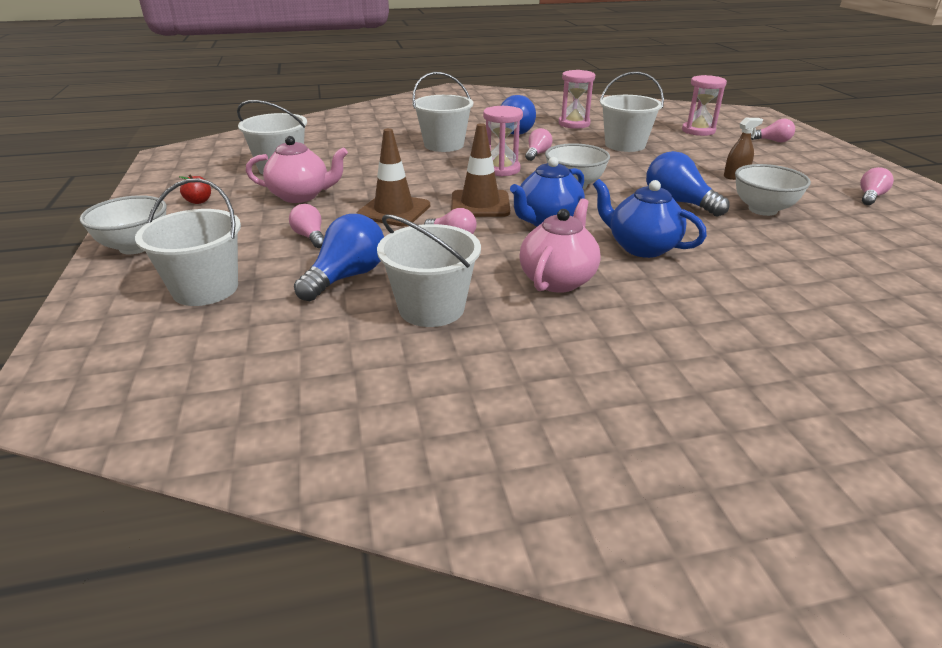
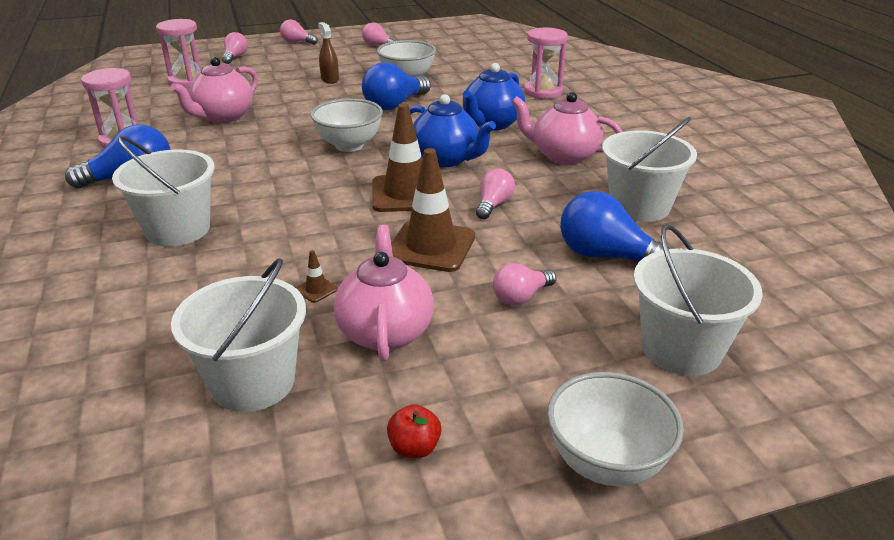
camera: 95 degrees left, 0 degrees up
(357, 179) = (316, 289): none -> brown traffic cone
(501, 169) = (293, 185): pink hourglass -> pink hourglass (543, 92)
(537, 154) = (240, 164): pink light bulb -> pink light bulb (297, 42)
(625, 145) = (223, 117): white bucket -> pink teapot

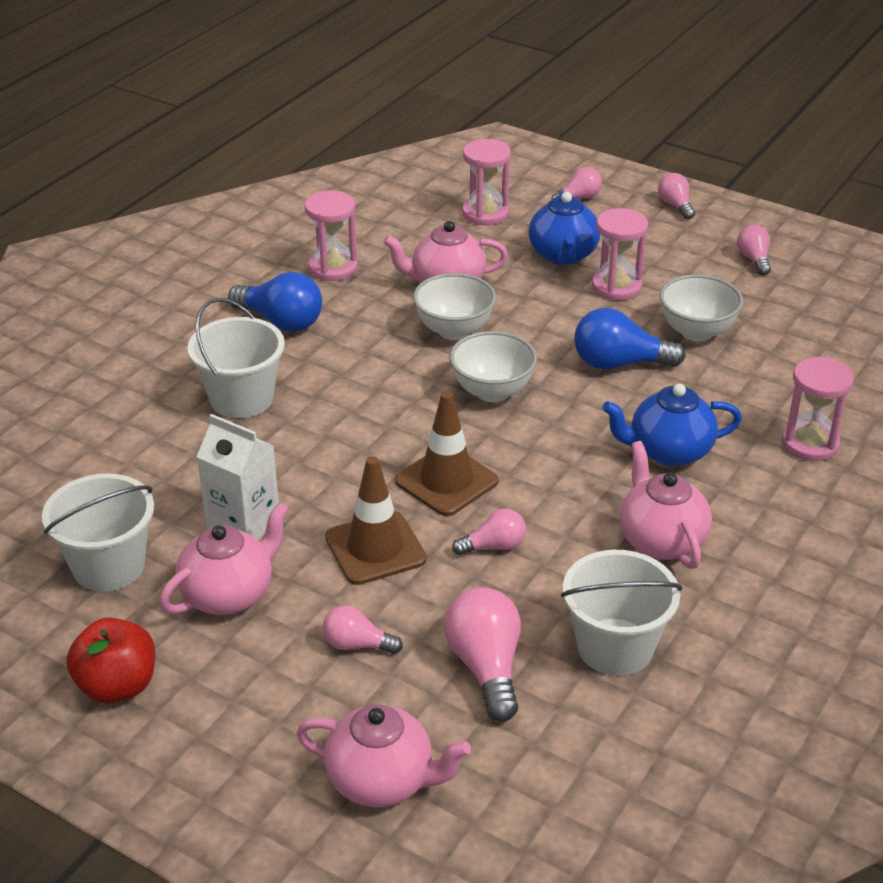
camera: 50 degrees right, 5 degrees up
(316, 289) = (243, 524): brown traffic cone -> white carton
(330, 79) = (616, 287): brown spray bottle -> pink hourglass
(414, 448) = (117, 686): red apple -> red apple, size x1.88
(446, 159) = (546, 467): blue teapot -> blue teapot (563, 255)
(606, 463) = (191, 796): white bowl -> white bowl (454, 330)
(607, 256) = (486, 667): blue light bulb -> pink light bulb
(681, 349) = (382, 781): white bucket -> pink teapot

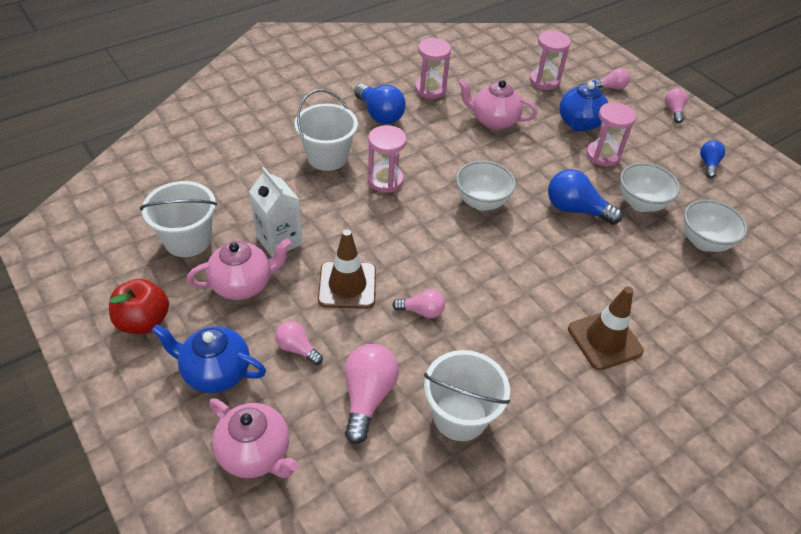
camera: 20 degrees right, 10 degrees up
(446, 481) = (417, 254): brown traffic cone -> brown traffic cone (604, 340)
(454, 330) = (481, 153): white bowl -> white bowl (704, 242)
(660, 540) = (534, 347): pink teapot -> none
(668, 452) = (574, 284): blue teapot -> blue teapot (215, 372)
(754, 259) = (708, 164): pink light bulb -> blue light bulb
(810, 443) = (678, 312): pink hourglass -> pink hourglass (385, 180)

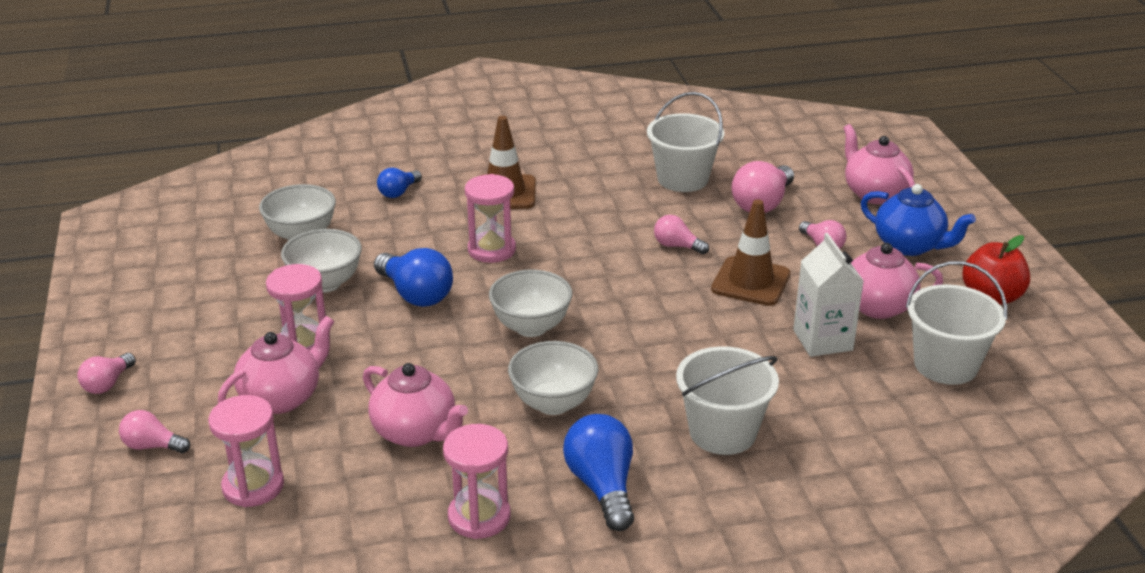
camera: 155 degrees left, 15 degrees down
(385, 180) = (648, 380): pink hourglass -> pink hourglass (491, 250)
(433, 153) = (553, 403): none -> white bowl
(579, 123) = (282, 397): blue teapot -> pink teapot
(708, 164) = (172, 305): blue light bulb -> blue light bulb (398, 192)

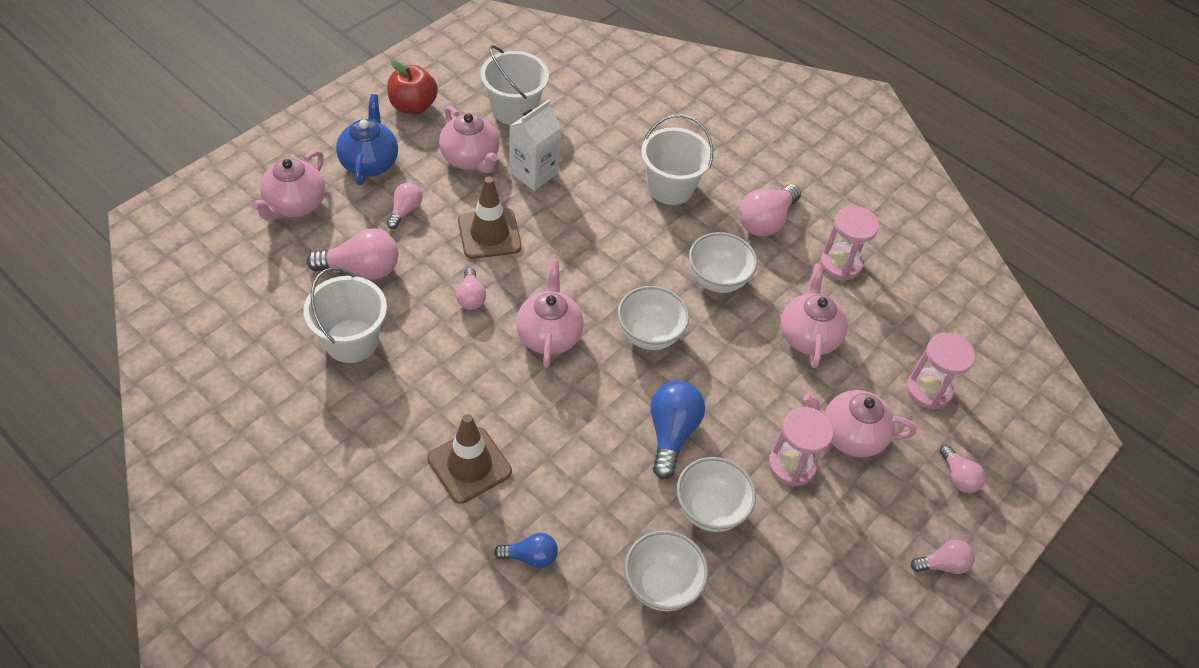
camera: 130 degrees left, 20 degrees up
(491, 250) = (570, 419): pink hourglass -> none
(591, 271) = (549, 335): none -> pink teapot
(602, 487) = (766, 221): blue light bulb -> pink light bulb

